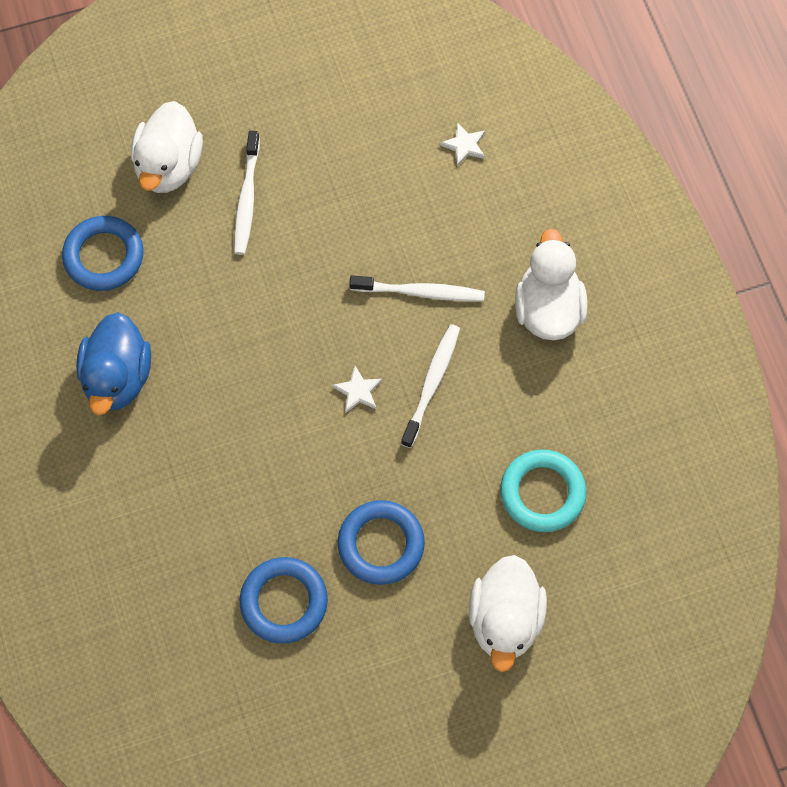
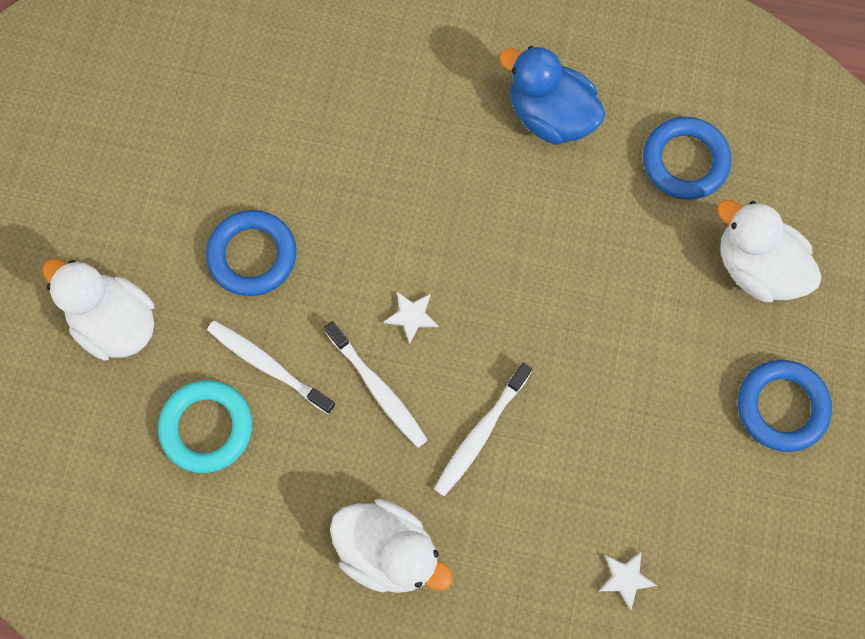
camera: 120 degrees right, 5 degrees up
(247, 199) = (679, 322): white toothbrush -> white toothbrush (268, 365)
(284, 602) = (254, 148): blue ring -> blue ring (781, 407)

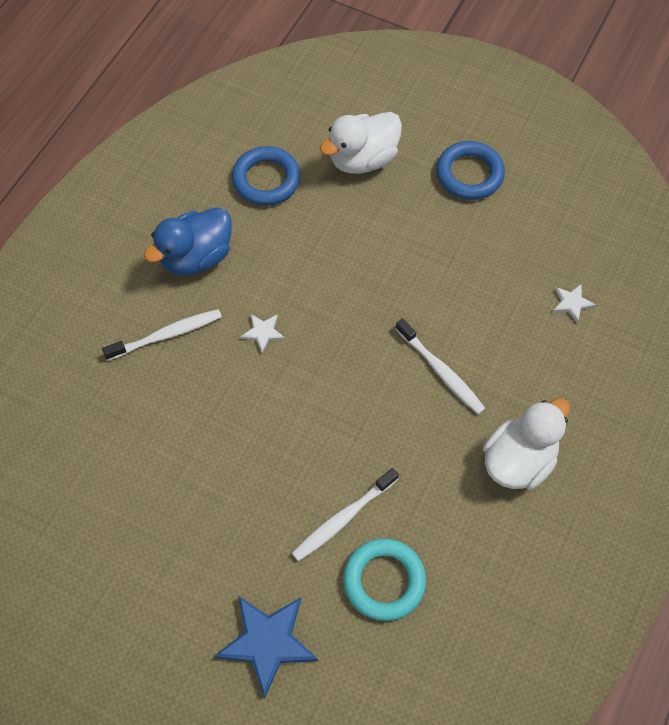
camera: 75 degrees left, 10 degrees down
(115, 323) = (267, 642): white duck -> blue star
(252, 255) = (241, 510): blue ring -> none
(378, 389) = (386, 437): white toothbrush -> white toothbrush (167, 335)
(411, 316) = (332, 397): white star -> white star (263, 332)

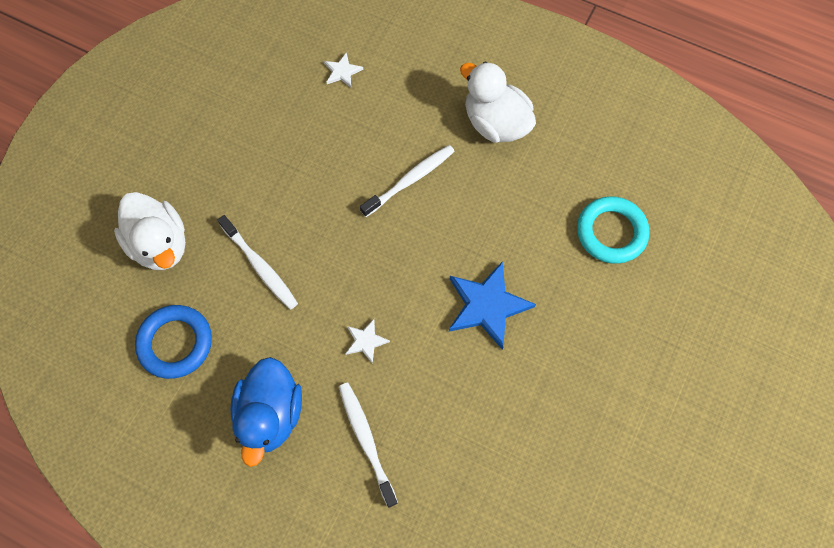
camera: 90 degrees left, 5 degrees up
(196, 257) = (271, 414): blue duck -> blue duck turned 45 degrees clockwise
(267, 642) = (675, 328): blue star -> blue star (487, 306)
(343, 518) = (557, 265): white toothbrush -> white toothbrush (260, 266)
(469, 174) = (191, 146): blue ring -> none

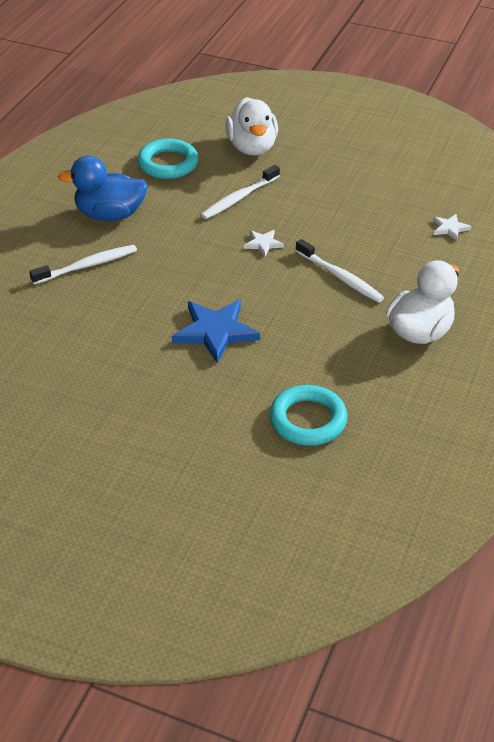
camera: 85 degrees right, 25 degrees down
(160, 244) = (252, 147): white duck -> white duck turned 60 degrees counterclockwise
(175, 343) = (168, 163): blue ring -> turquoise ring
(365, 341) = (175, 260): white star -> white star (263, 244)

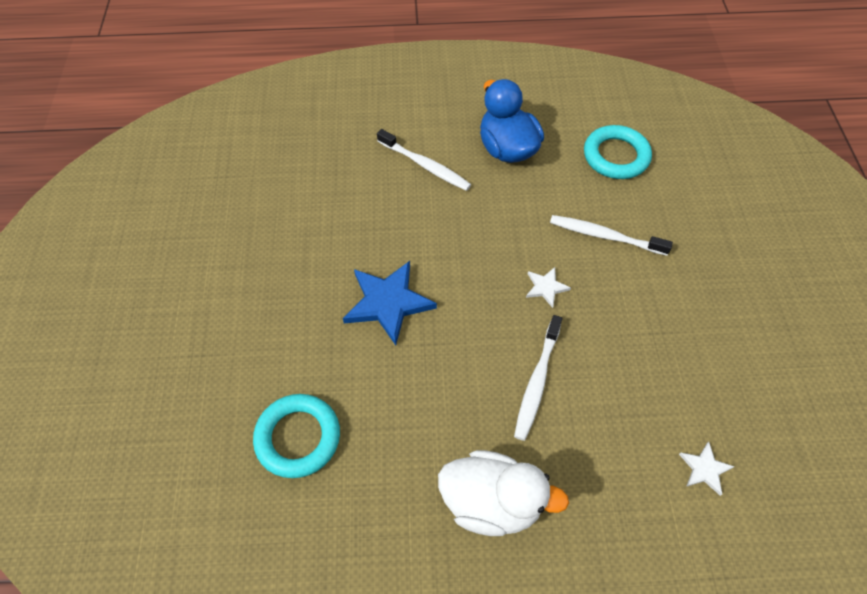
camera: 65 degrees right, 15 degrees up
(252, 147) = (698, 211): white duck -> none

